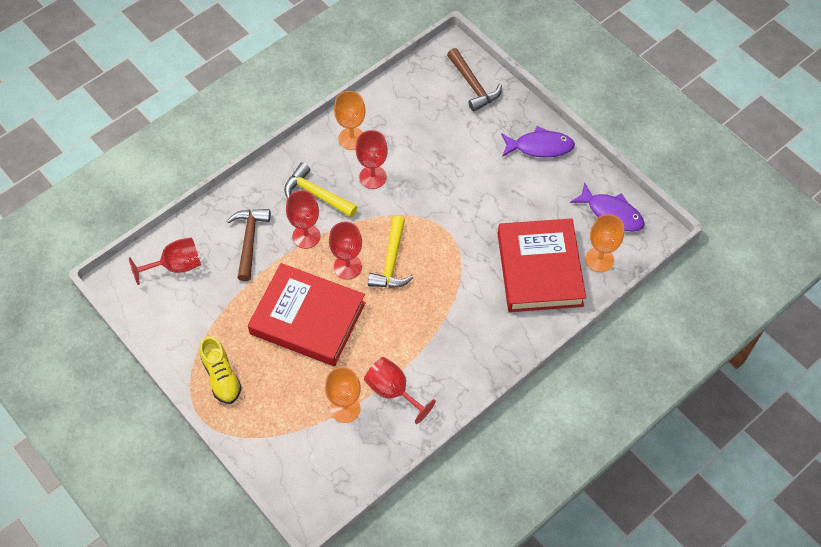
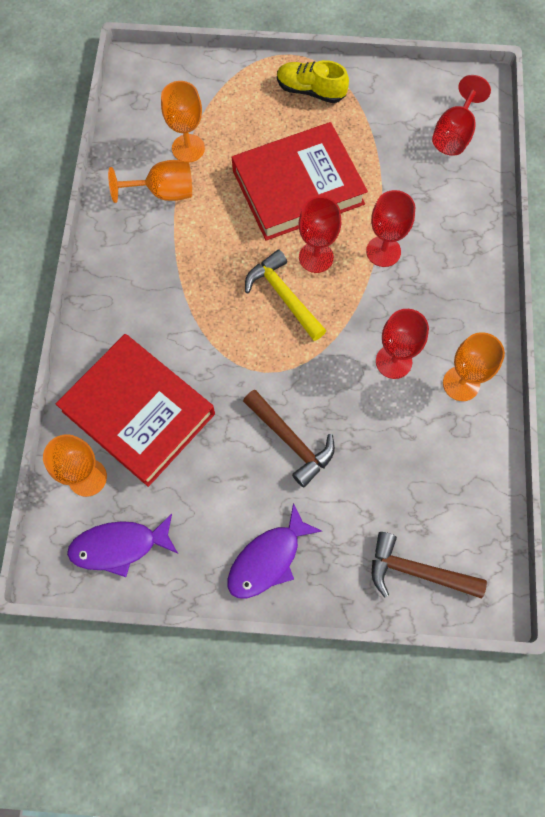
camera: 135 degrees right, 10 degrees up
(249, 241) = (425, 205): brown hammer -> brown hammer (291, 441)
(316, 194) = (422, 297): yellow hammer -> none
(393, 391) = (163, 192): red goblet -> orange goblet

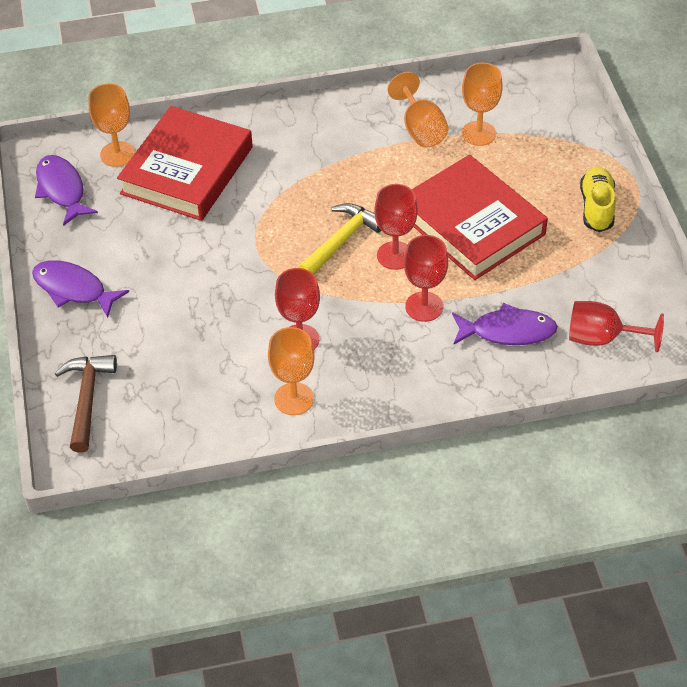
camera: 75 degrees right, 20 degrees down
(291, 441) = (191, 280): brown hammer -> none
(428, 197) = (508, 331): none -> purple fish

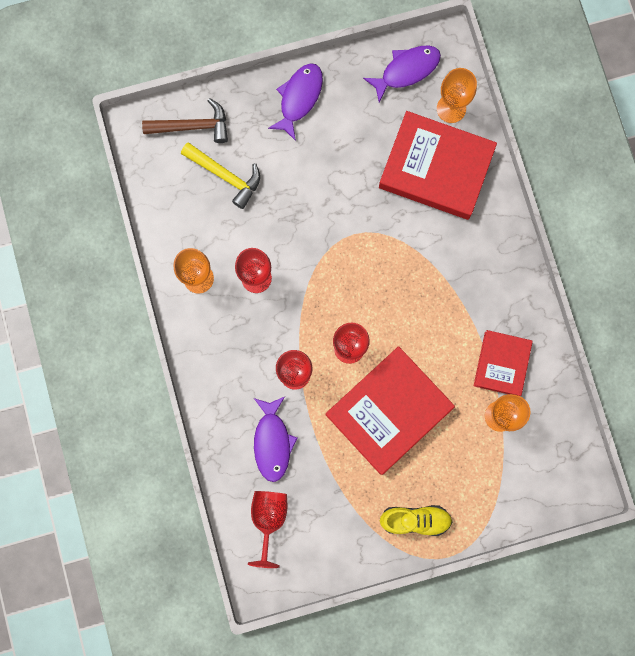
camera: 85 degrees right, 30 degrees up
(341, 241) = (363, 303): yellow hammer -> yellow hammer (225, 176)
(420, 129) = (501, 364): orange goblet -> red book

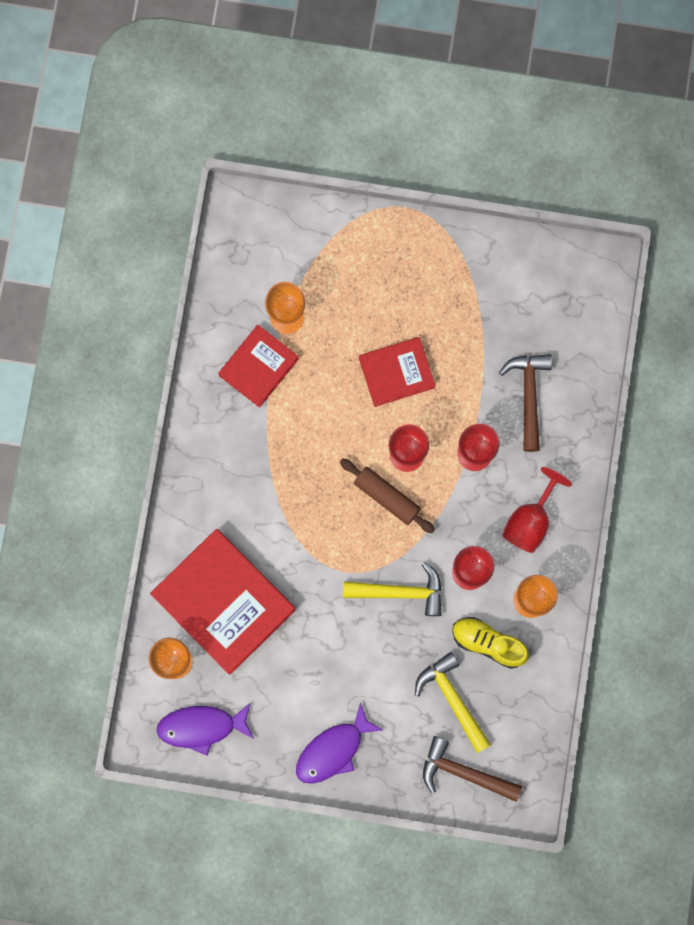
camera: 155 degrees left, 0 degrees up
(269, 518) = (566, 323): red goblet -> red goblet (530, 520)
(272, 442) = (529, 396): purple fish -> brown hammer
(303, 238) = (400, 592): none -> yellow hammer
(349, 307) = (387, 497): none -> brown rolling pin
(388, 411) = (396, 373): red book -> red book, size x0.58
(415, 520) = (421, 256): yellow shoe -> yellow shoe (488, 643)

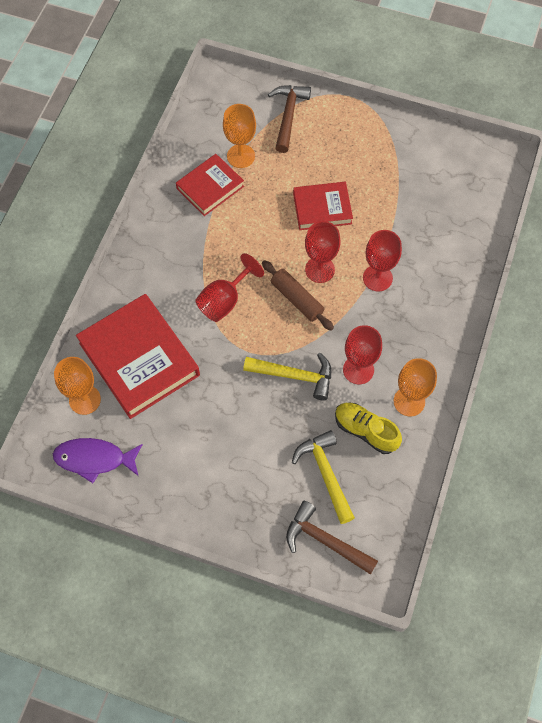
camera: 10 degrees right, 15 degrees down
(333, 750) = (208, 499): purple fish -> none
(529, 396) = (430, 242): brown hammer -> brown hammer (288, 116)
(530, 520) = (418, 337): red goblet -> red goblet (225, 301)

